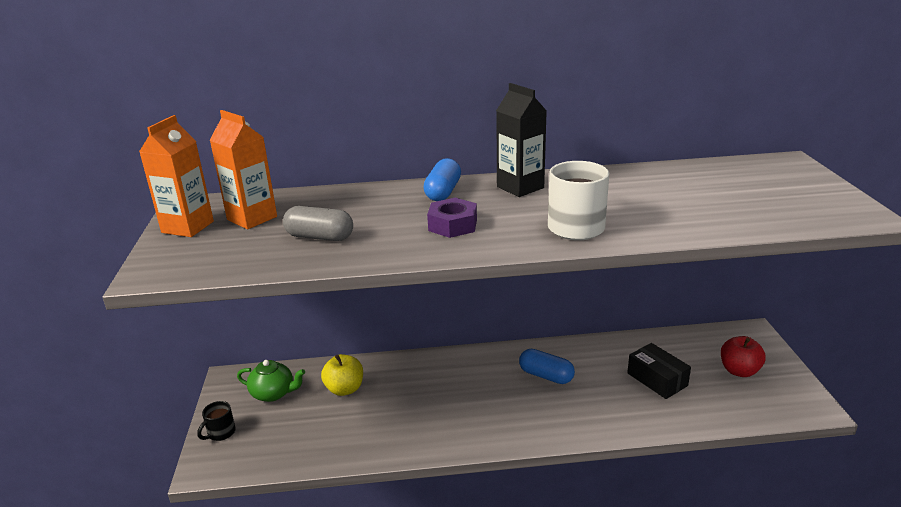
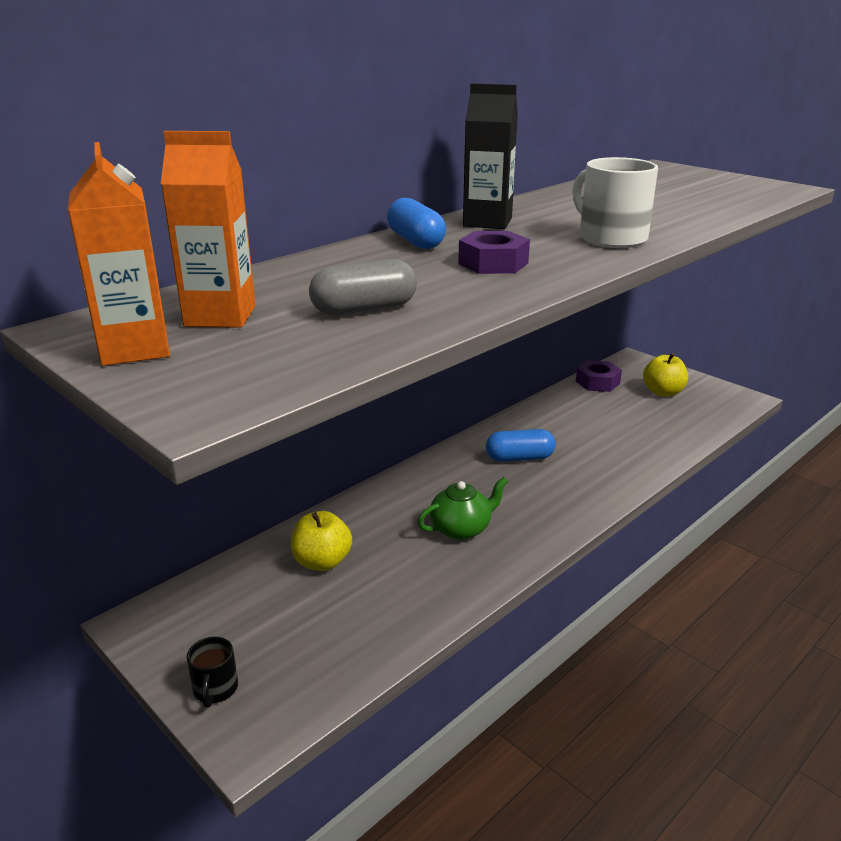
camera: 40 degrees left, 0 degrees up
(273, 393) = (231, 609): green teapot -> green teapot (461, 529)
(657, 379) = (614, 423): black box -> none
(690, 340) = (597, 382): none -> purple nut
(739, 371) = (663, 392): red apple -> yellow apple

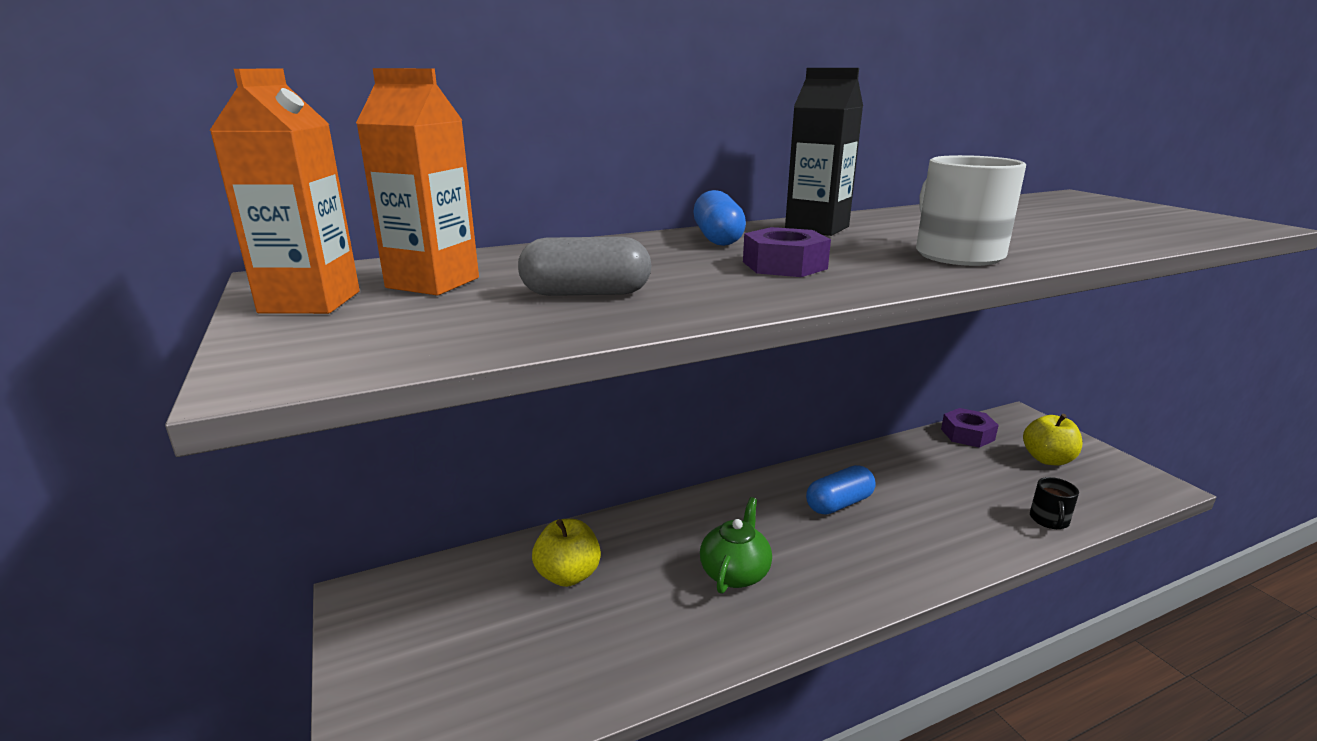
camera: 20 degrees right, 5 degrees down
(215, 689) = (380, 696): black mug -> black mug (1049, 520)
(461, 529) = (735, 573): green teapot -> green teapot turned 60 degrees counterclockwise
(519, 458) = (839, 504): blue capsule -> blue capsule turned 45 degrees counterclockwise

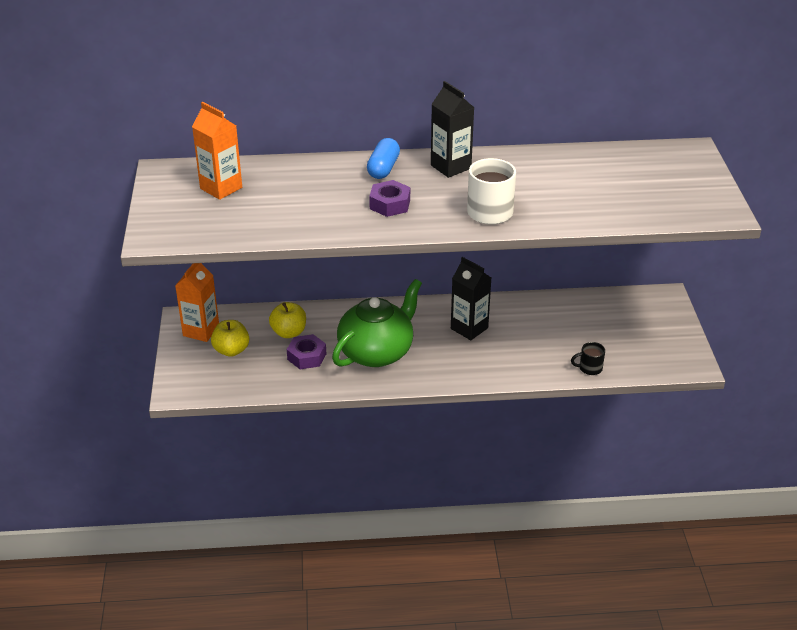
camera: 20 degrees right, 15 degrees up
(310, 302) = (168, 194): orange carton -> orange carton (201, 331)
(586, 293) = (281, 210): grey capsule -> none
(735, 573) = (376, 352): green teapot -> green teapot, size x1.86
(839, 504) = (469, 328): blue capsule -> black carton
(967, 434) = (607, 301): purple nut -> purple nut (306, 356)
(1047, 459) = (641, 331): yellow apple -> yellow apple (231, 350)
(1049, 520) = (589, 368): black mug -> black mug turned 45 degrees clockwise

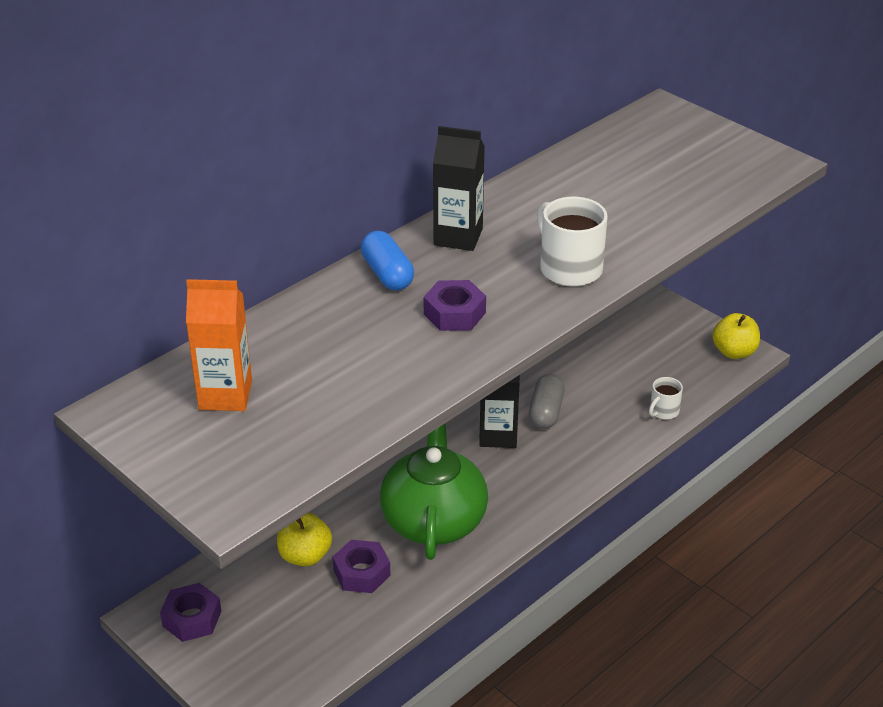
camera: 40 degrees left, 0 degrees up
(201, 331) = (192, 618): orange carton -> purple nut
(231, 350) = (261, 620): yellow apple -> yellow apple (734, 352)
(514, 331) = (546, 412): none -> grey capsule
(589, 368) = (663, 411): black mug -> white mug

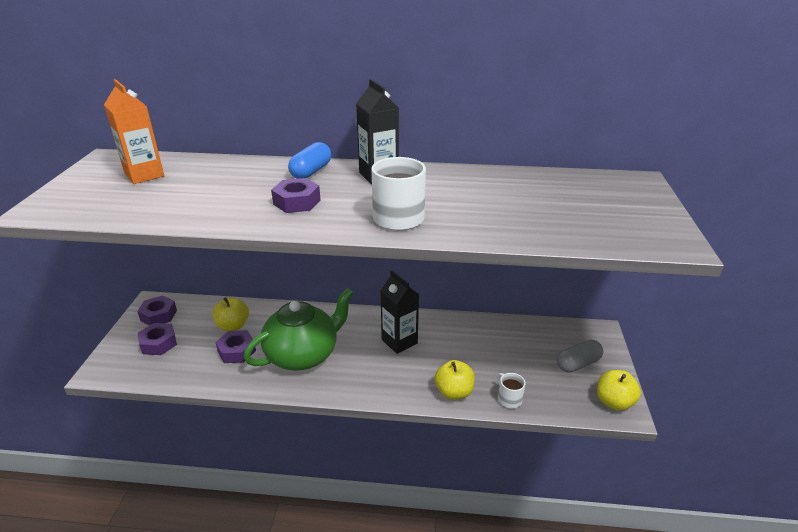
camera: 50 degrees right, 5 degrees down
(259, 639) = (158, 343): none -> purple nut
(546, 412) = (442, 349): grey capsule -> grey capsule (578, 364)
(616, 441) = (454, 392): none -> yellow apple
(663, 411) = (509, 399): white mug -> white mug turned 60 degrees clockwise

